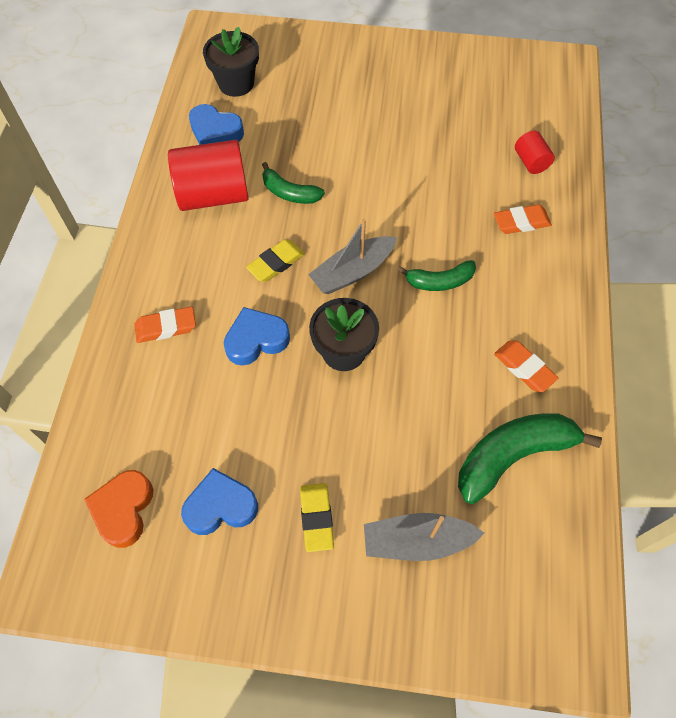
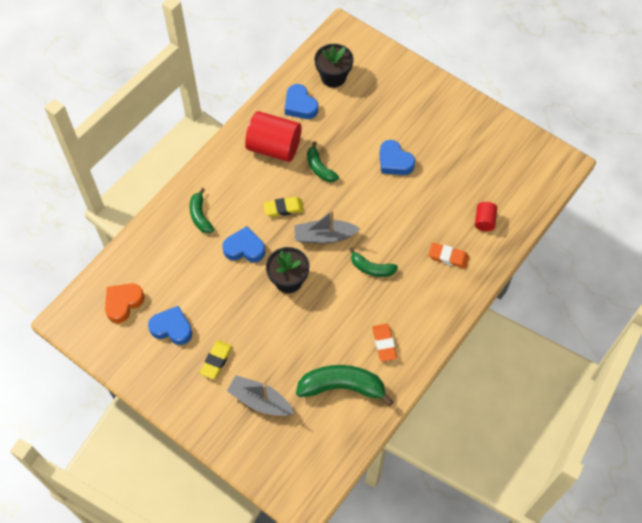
camera: 30 degrees right, 0 degrees up
(166, 327) = (200, 216): orange eraser -> green banana
(377, 144) = (394, 161): none -> blue heart

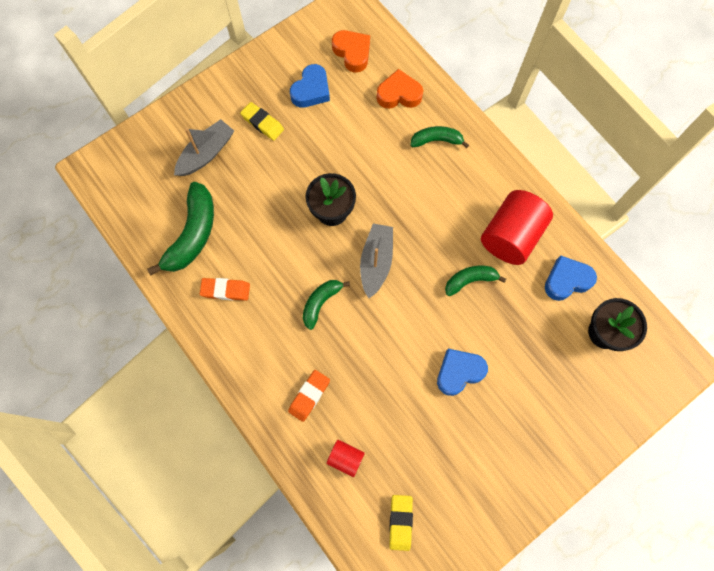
camera: 105 degrees right, 10 degrees up
(160, 254) = (399, 94): none -> orange heart
(244, 248) = (383, 176): blue heart -> none
(283, 208) = (424, 227): yellow eraser -> yellow eraser (400, 522)

